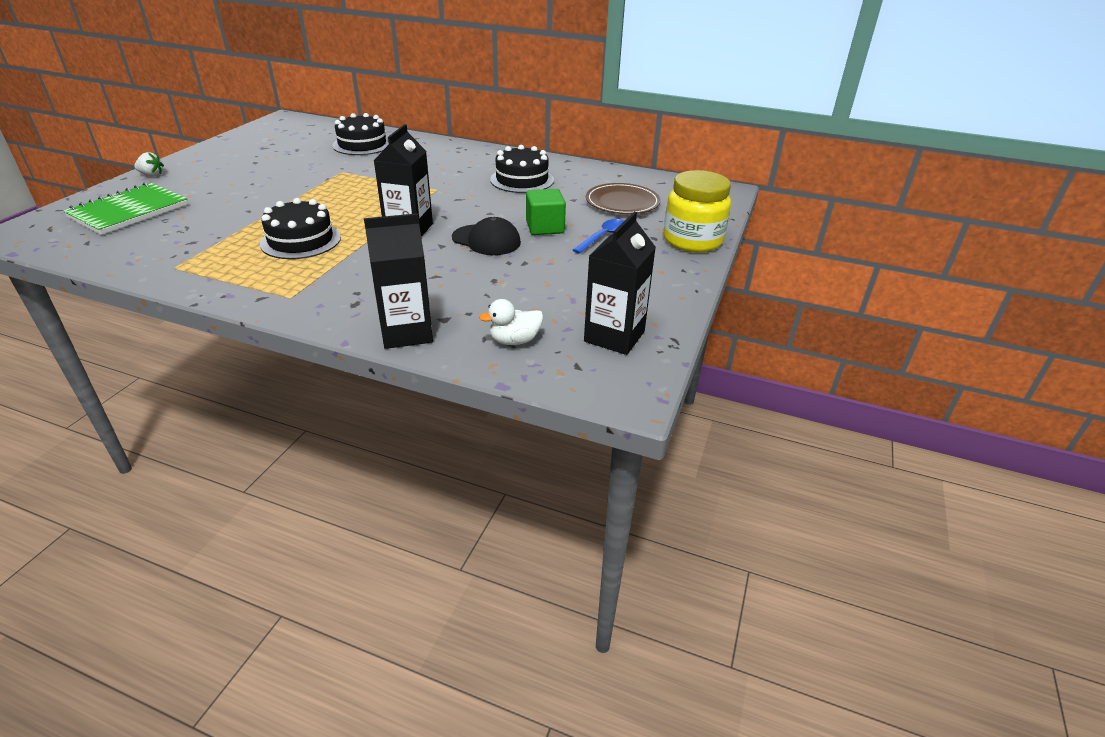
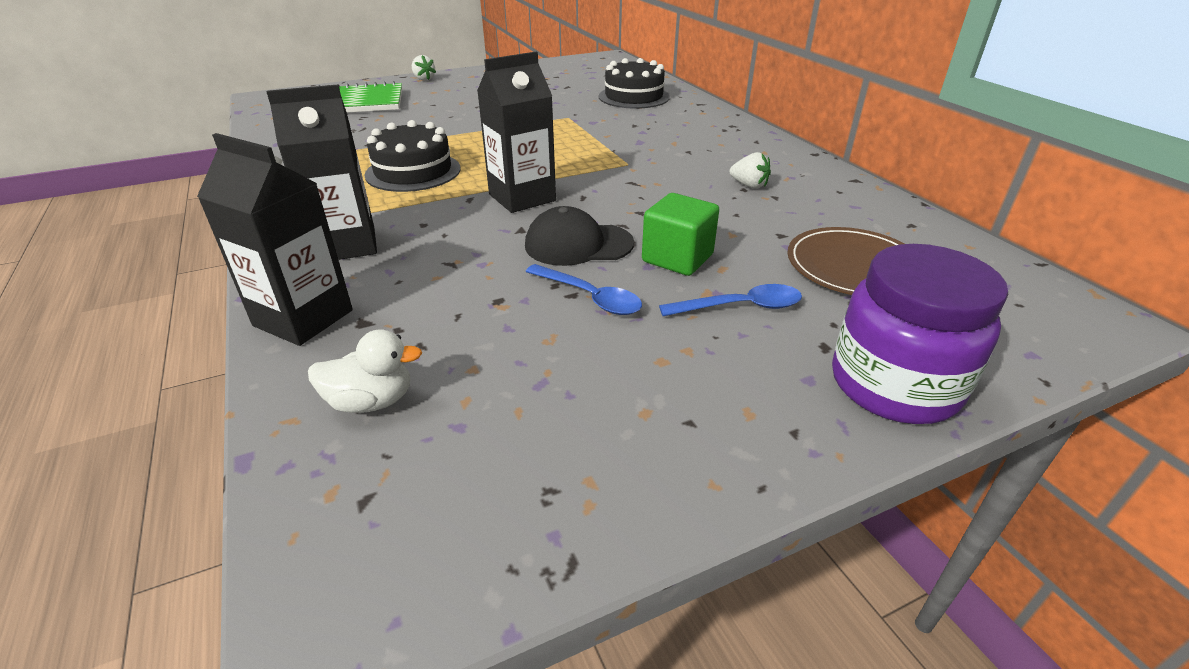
camera: 45 degrees right, 0 degrees up
(486, 240) = (578, 244): black cap -> black cap turned 105 degrees clockwise
(514, 341) = (371, 401): white duck -> white duck turned 150 degrees clockwise
(522, 180) = (749, 185): black cake -> white strawberry
(534, 260) = (590, 297): none -> blue spoon
(614, 336) = (492, 485): black carton -> black carton (346, 245)
(692, 240) = (894, 385): yellow jar -> purple jar

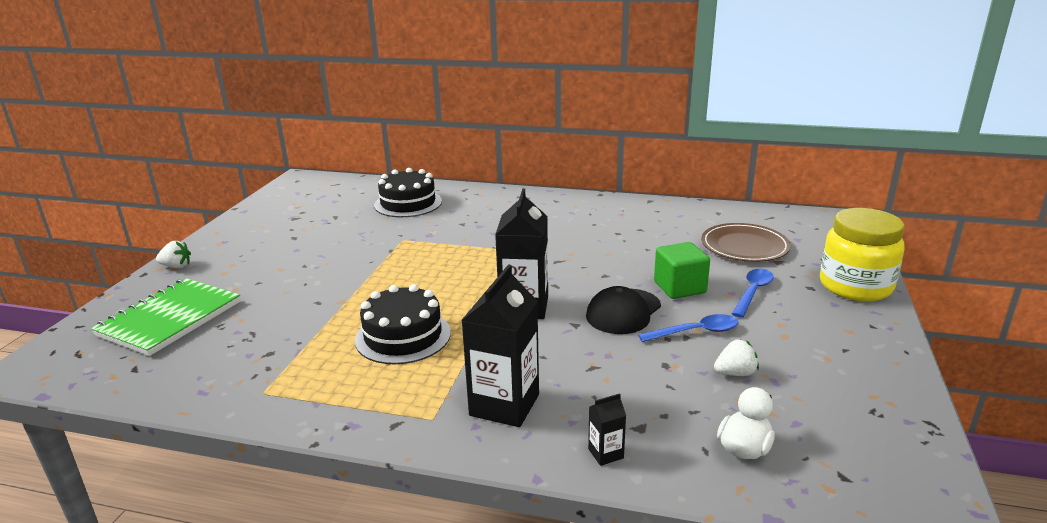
camera: 50 degrees left, 10 degrees down
(303, 318) = (605, 453): black carton -> black carton, size x0.44
(749, 185) = (615, 229): white strawberry -> white strawberry (735, 373)
(894, 385) = (855, 286): purple jar -> yellow jar

